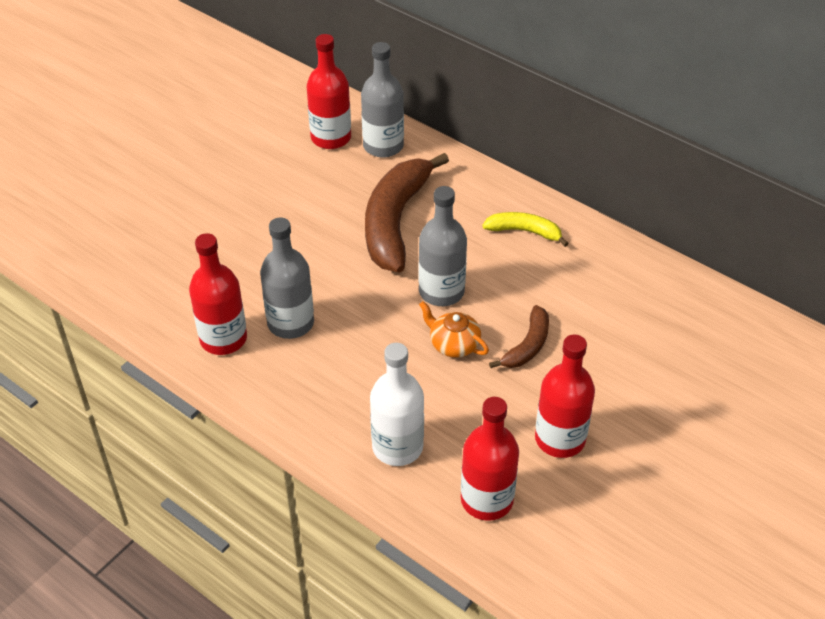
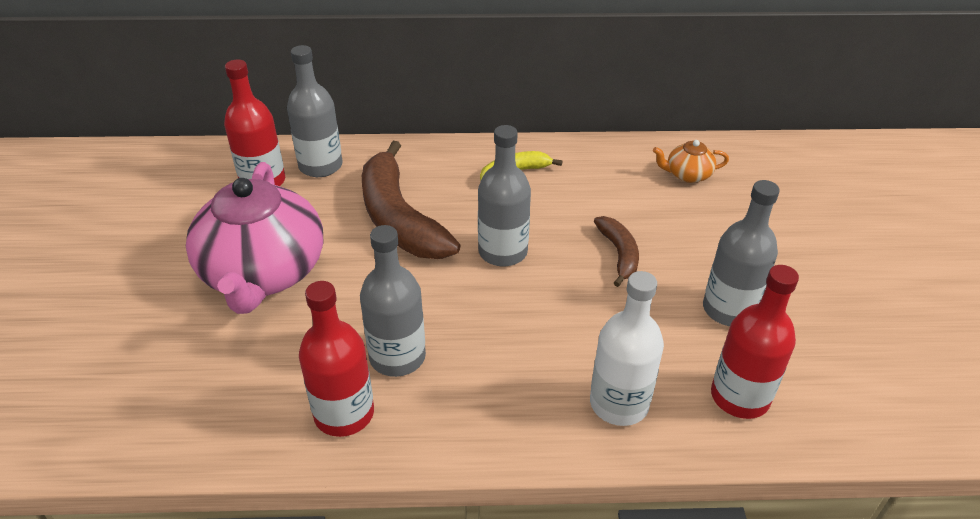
camera: 40 degrees left, 5 degrees down
(265, 212) = (263, 273): none -> pink teapot
(453, 344) = (562, 287): orange teapot -> orange teapot (687, 174)
(560, 439) = (729, 310): red bottle -> grey bottle

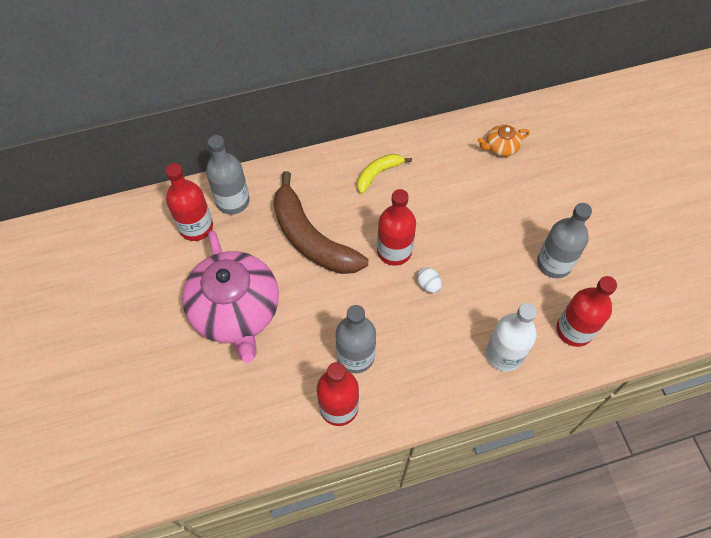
camera: 15 degrees left, 20 degrees up
(503, 252) = (394, 251): grey bottle -> red bottle
(535, 297) = (428, 285): none -> white egg
(619, 254) = (473, 234): brown banana -> none

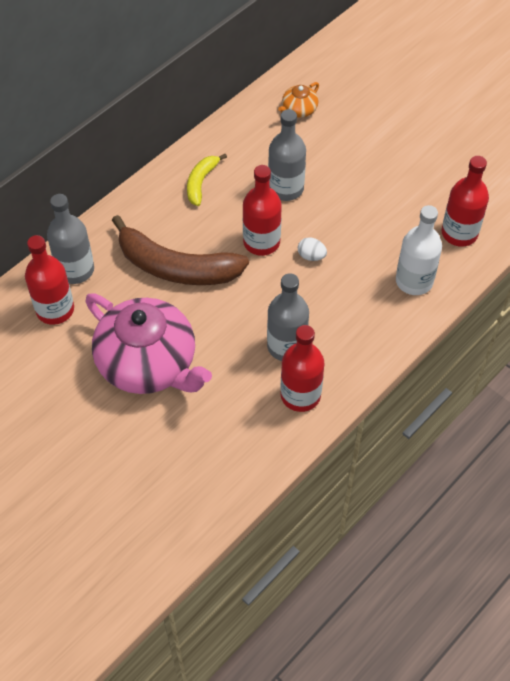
camera: 30 degrees left, 5 degrees down
(554, 263) = (408, 187): grey bottle -> grey bottle (286, 188)

